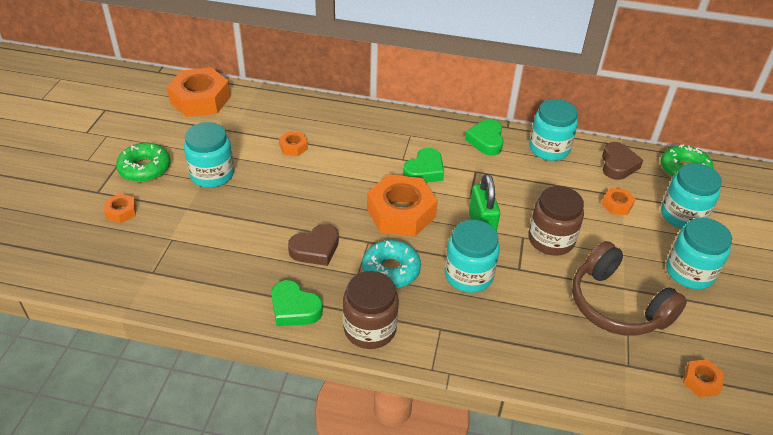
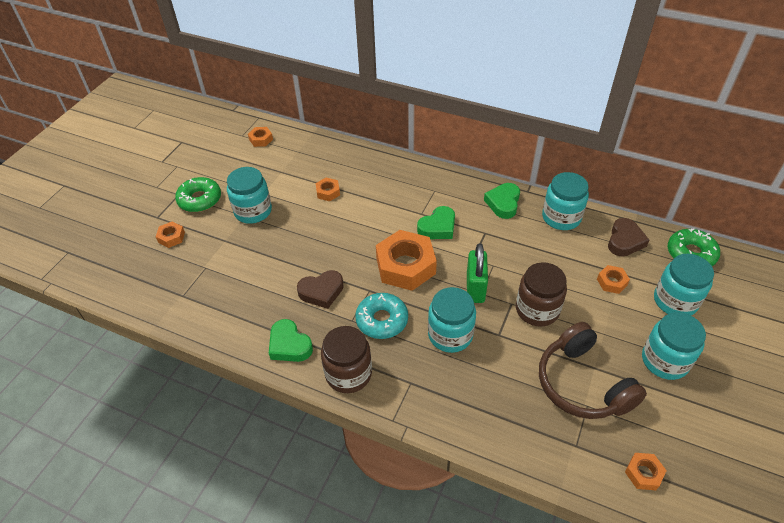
camera: 15 degrees right, 5 degrees up
(200, 100) = (261, 139): orange nut -> orange nut, size x0.46

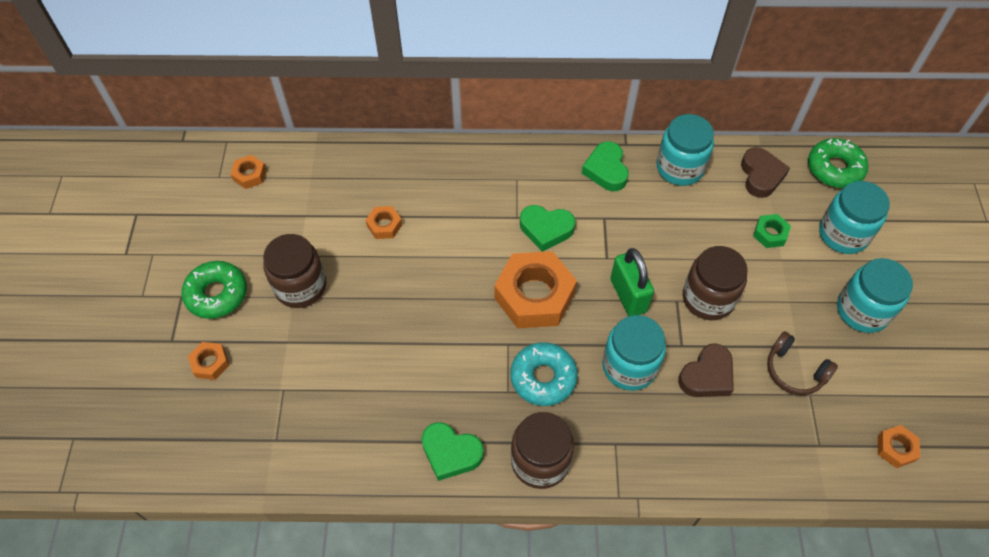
camera: 25 degrees left, 10 degrees up
(253, 211) = (300, 286): turquoise jar -> brown jar
(321, 292) = (451, 367): brown heart -> brown heart (707, 376)
(438, 227) = (546, 229): green heart -> green heart turned 75 degrees clockwise
(582, 383) = (794, 370): brown headphones -> brown headphones, size x0.57
(612, 282) = (770, 234): orange nut -> green nut

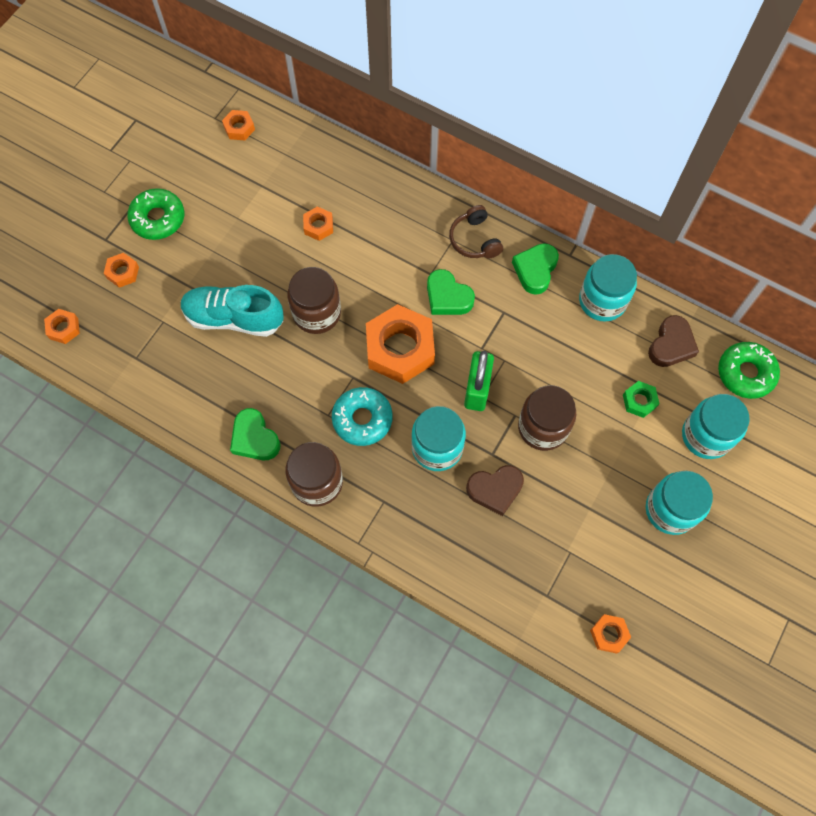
camera: 30 degrees right, 10 degrees up
(178, 451) = (64, 328): none -> orange nut
(300, 286) = (223, 245): brown jar -> brown jar (317, 313)
(355, 349) = (234, 318): none -> turquoise shoe
(794, 370) = (571, 526): brown headphones -> brown headphones (474, 240)

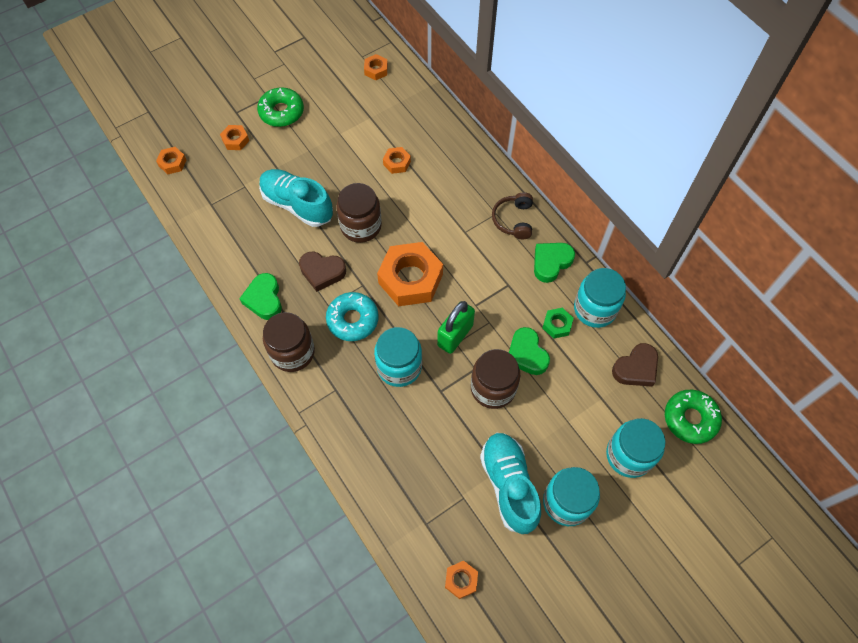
camera: 25 degrees right, 5 degrees down
(447, 297) = (469, 255): green heart -> green heart (526, 354)
(495, 490) = (428, 420): brown heart -> brown heart (322, 272)
(608, 519) = (509, 485): none -> turquoise shoe
(639, 401) = (585, 402): green nut -> green nut (557, 325)

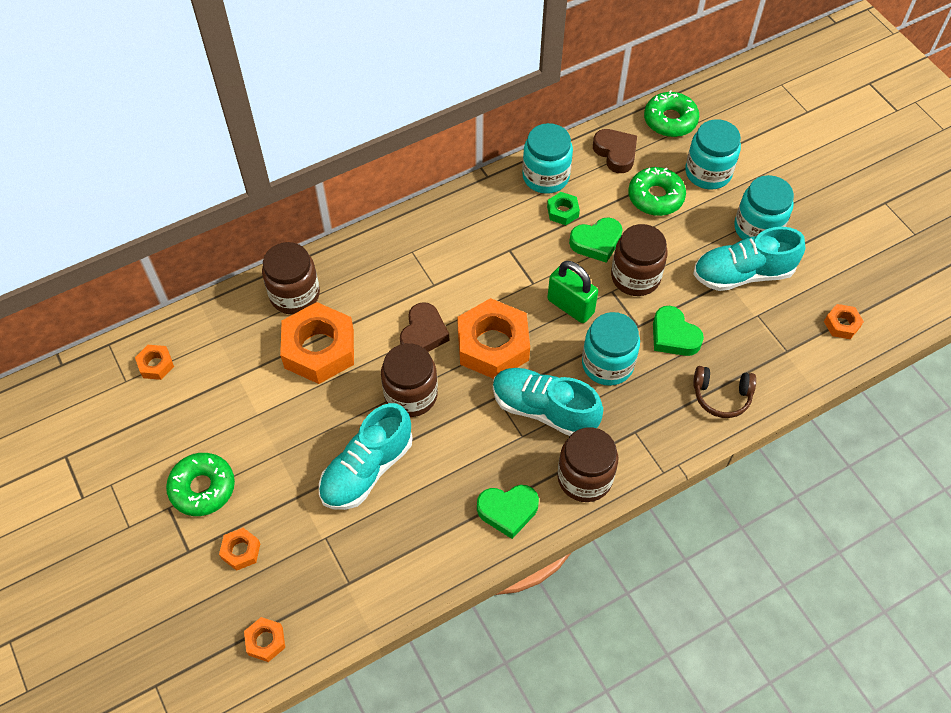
camera: 85 degrees left, 5 degrees down
(322, 272) = (474, 441): brown heart -> brown heart (423, 333)
(352, 320) = (544, 409): turquoise donut -> turquoise shoe
(397, 163) = (319, 349): orange nut -> orange nut, size x2.17
(444, 141) = (295, 295): none -> brown jar
(513, 220) = (424, 235): brown headphones -> brown headphones (721, 396)
(551, 263) = (485, 207): green heart -> green heart (673, 336)
(588, 405) = (655, 197): none -> green donut

